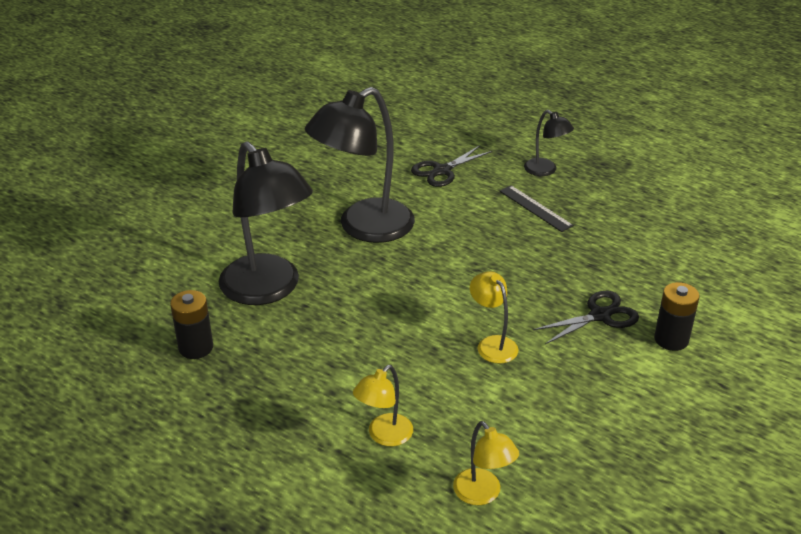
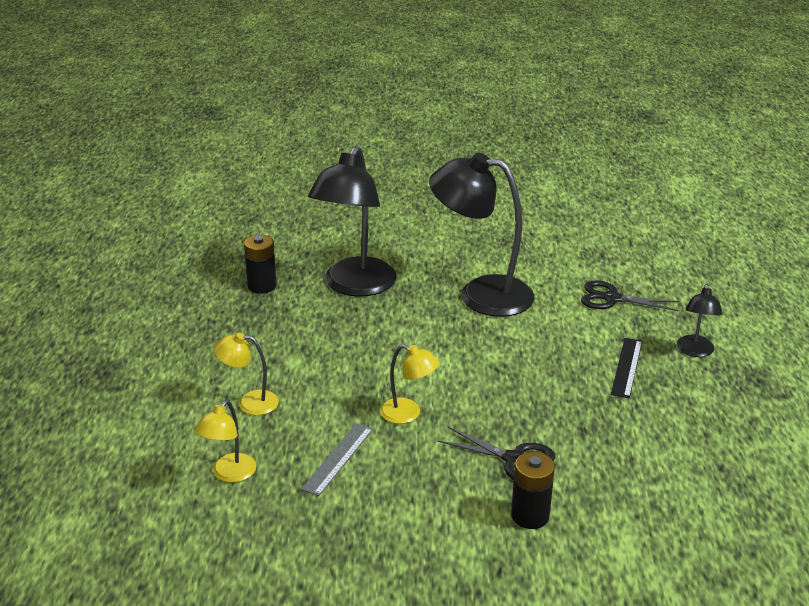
camera: 55 degrees right, 5 degrees down
(492, 344) = (408, 414): yellow lamp -> yellow lamp turned 90 degrees clockwise
(518, 412) = (338, 458): none -> grey ruler

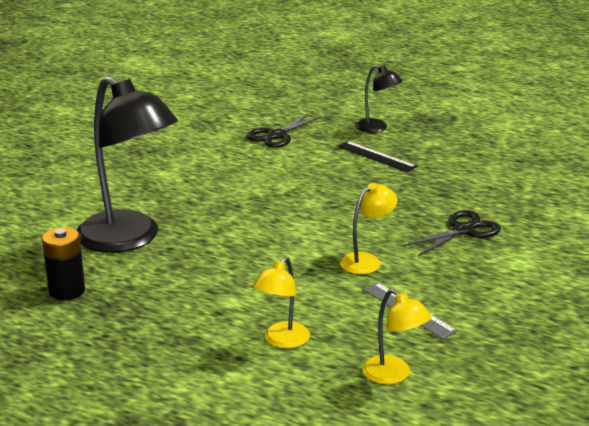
camera: 65 degrees left, 5 degrees down
(481, 294) = (212, 184): black lamp -> none
(530, 516) = (535, 242): black battery -> none

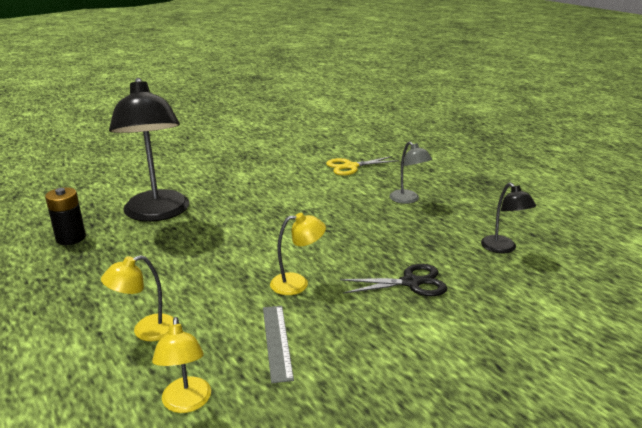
camera: 30 degrees right, 0 degrees up
(276, 135) = (350, 166): black scissors -> yellow scissors
(376, 156) = (408, 200): black ruler -> grey lamp
(377, 128) = (434, 178): black lamp -> black lamp (503, 248)

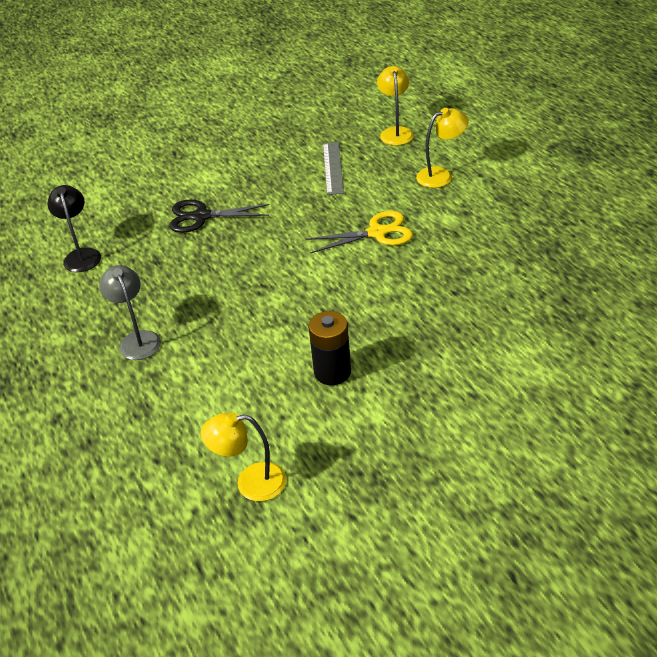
camera: 170 degrees left, 15 degrees up
(71, 238) = (577, 276): black battery -> black battery (332, 372)
(157, 213) = (485, 318): black lamp -> none
(297, 283) = (310, 216): yellow lamp -> yellow lamp (250, 483)
(350, 166) = (186, 431): yellow scissors -> yellow scissors (377, 233)

